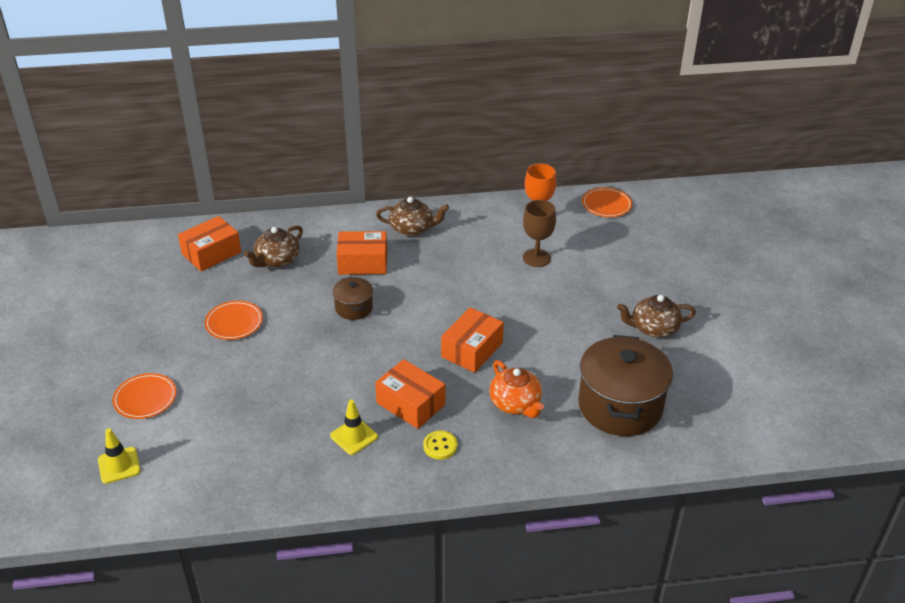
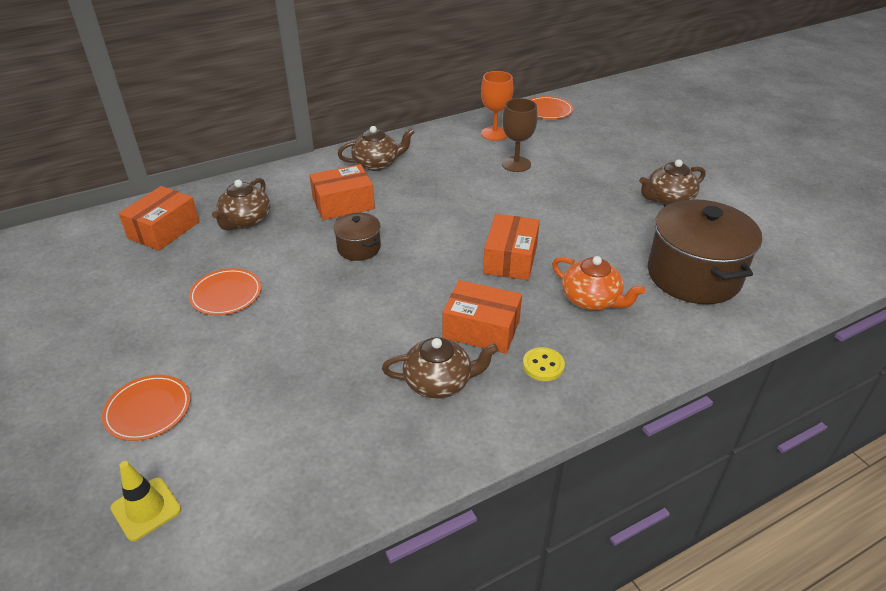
camera: 20 degrees left, 0 degrees up
(354, 436) = (439, 382): yellow traffic cone -> brown teapot

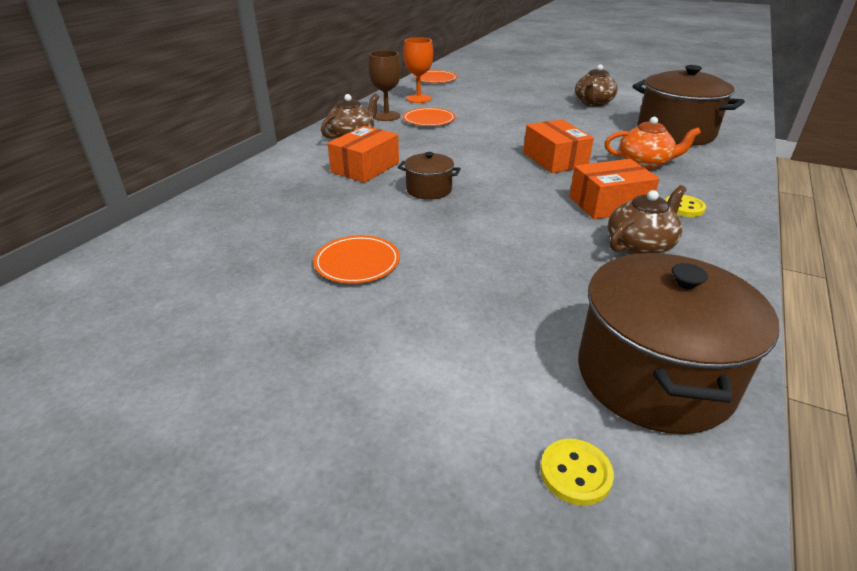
camera: 35 degrees left, 5 degrees down
(146, 509) = (575, 473): yellow traffic cone -> yellow button
(148, 410) = (429, 387): orange plate -> orange plate (429, 120)
(164, 230) = (201, 240): orange box -> none
(245, 221) = (287, 206): brown teapot -> none
(277, 485) = (653, 376): none -> brown pot
(516, 164) = (464, 110): brown goblet -> brown goblet (386, 116)

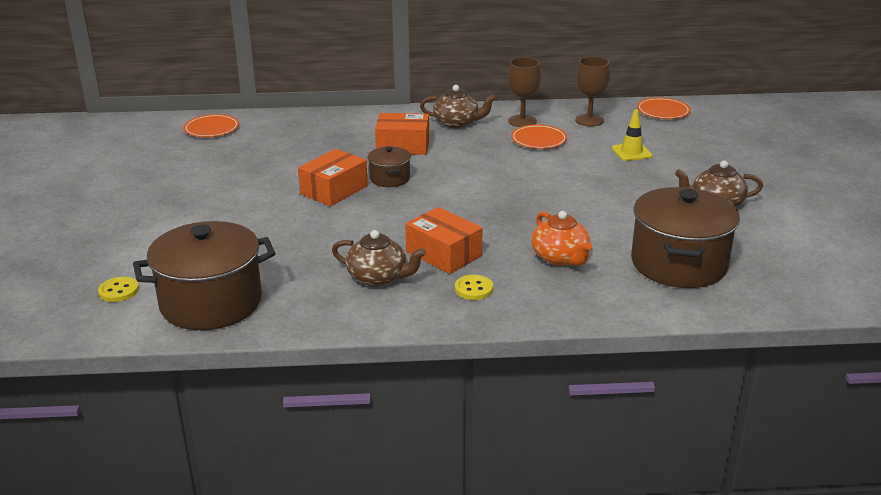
camera: 60 degrees right, 5 degrees down
(357, 262) = (262, 185): orange plate -> orange plate (211, 129)
(418, 99) = (589, 120): orange goblet -> brown goblet
(489, 102) = (631, 152): none -> yellow traffic cone
(555, 159) = (514, 214): orange box -> orange box (334, 190)

